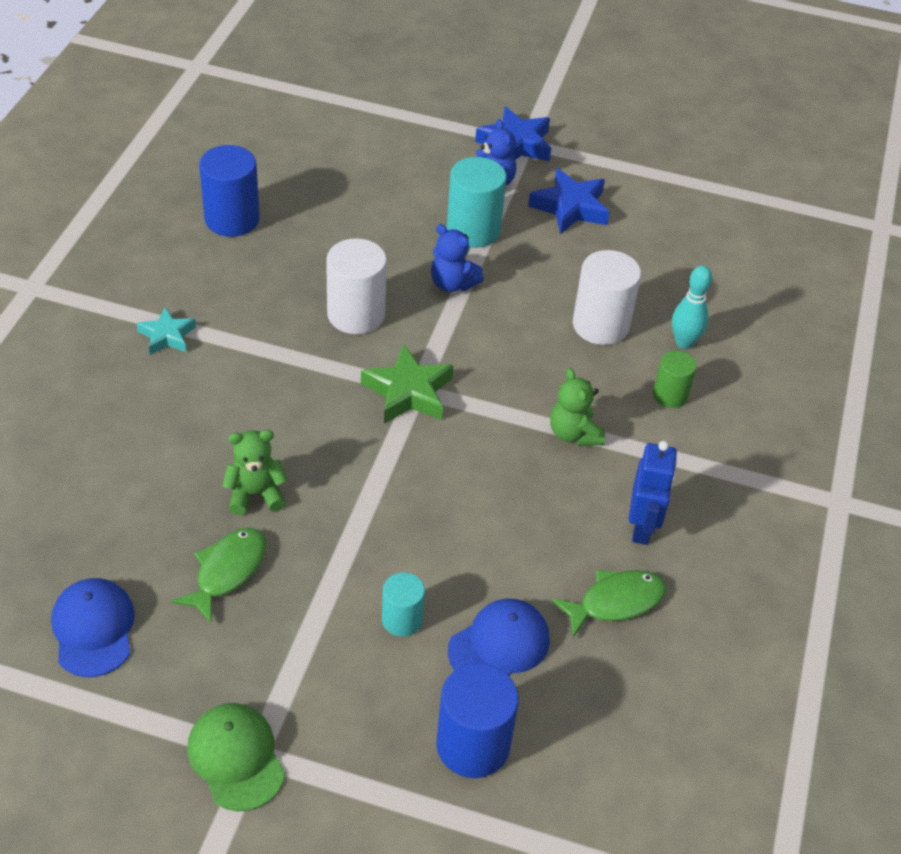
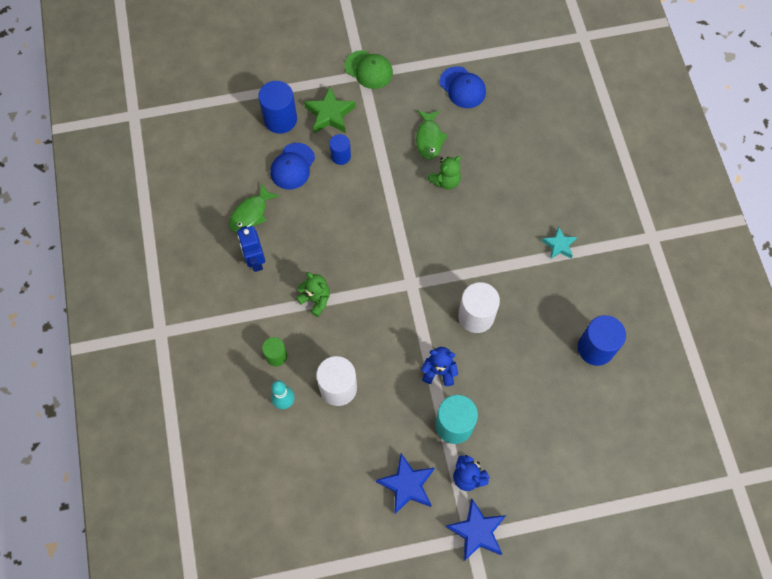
camera: 155 degrees right, 20 degrees up
(402, 619) = (340, 156): turquoise cylinder -> blue cylinder
(408, 392) = (414, 279): green star -> green star (330, 114)

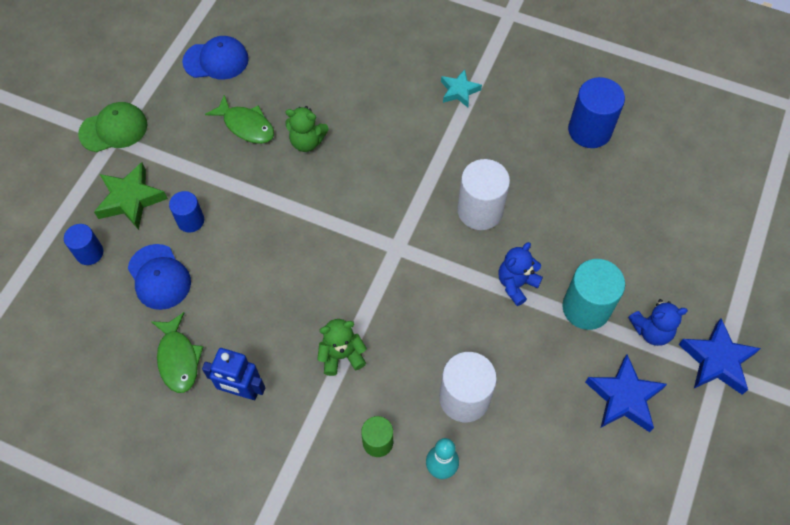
camera: 55 degrees left, 5 degrees down
(280, 119) = (89, 253): blue cylinder -> blue cylinder, size x0.59
(445, 181) = (307, 141): green teddy bear -> green teddy bear turned 105 degrees clockwise

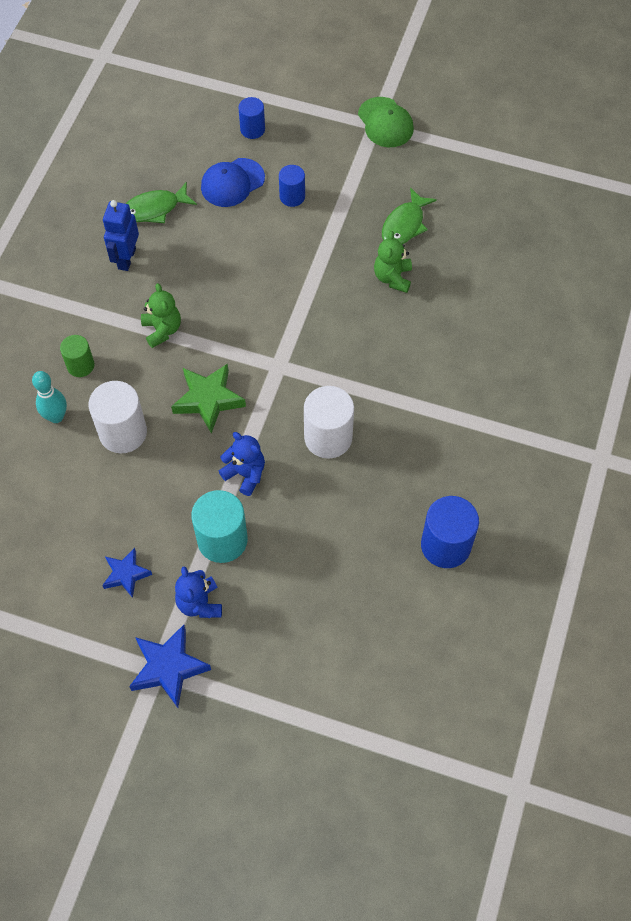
camera: 85 degrees right, 0 degrees up
(131, 199) = (310, 149): green star -> green star (208, 400)
(216, 60) = (481, 189): blue cap -> none
(459, 91) = (479, 411): turquoise star -> none
(624, 397) = (126, 574): blue star -> blue star, size x0.63

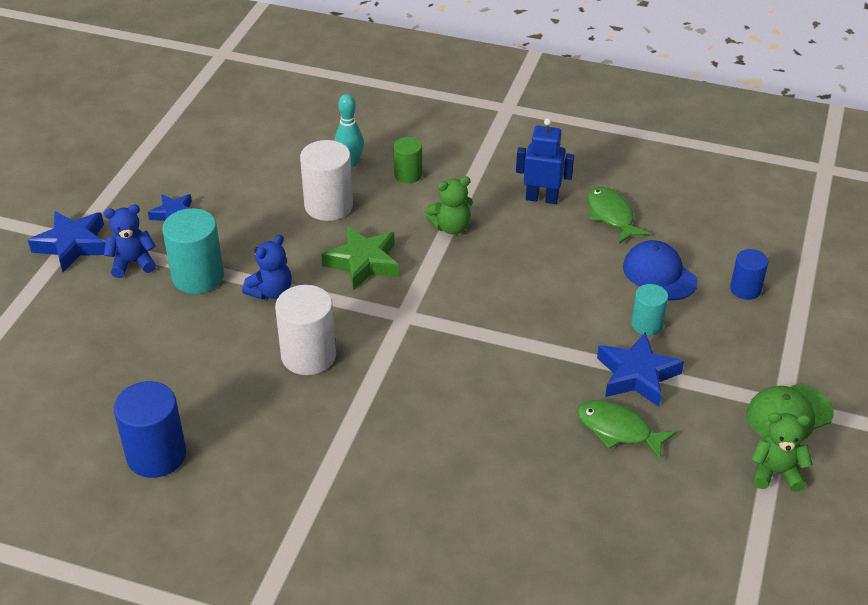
camera: 90 degrees right, 20 degrees down
(292, 197) = (647, 325): blue cylinder -> turquoise cylinder
(348, 208) = (637, 375): none -> blue star
(392, 277) = (532, 416): green teddy bear -> green teddy bear (776, 473)

